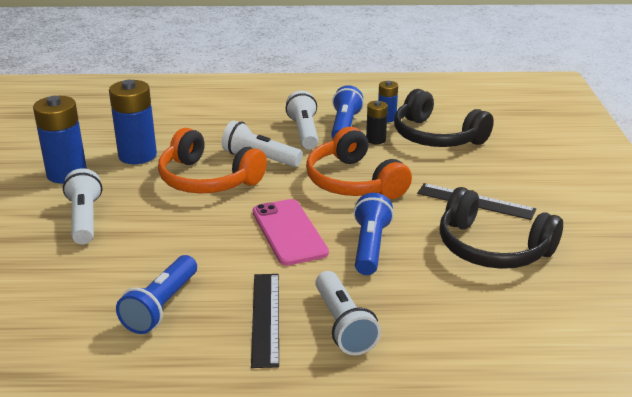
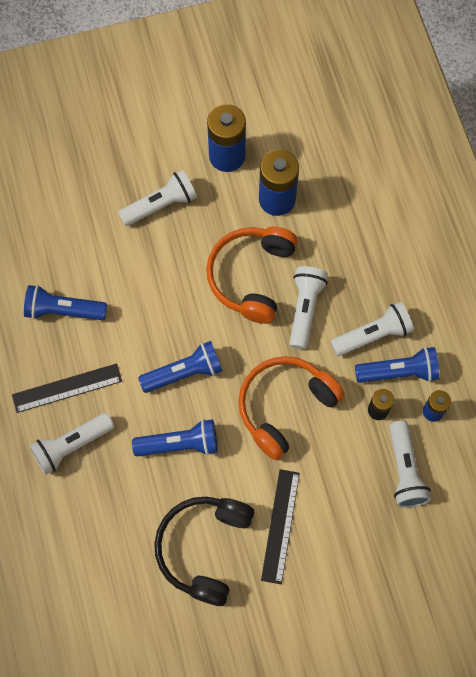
camera: 75 degrees right, 40 degrees up
(289, 232) = (184, 372): pink phone -> blue flashlight
(436, 137) = (405, 470): black headphones -> white flashlight

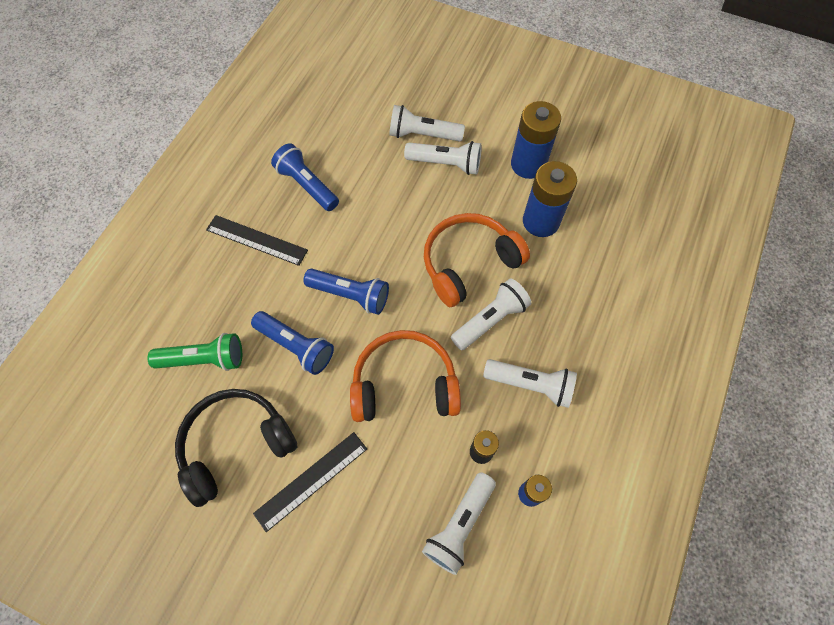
camera: 40 degrees right, 5 degrees down
(71, 446) = (218, 283): white flashlight -> white flashlight (422, 135)
(119, 510) = (204, 359): none -> green flashlight
(399, 372) = (528, 434): blue flashlight -> none

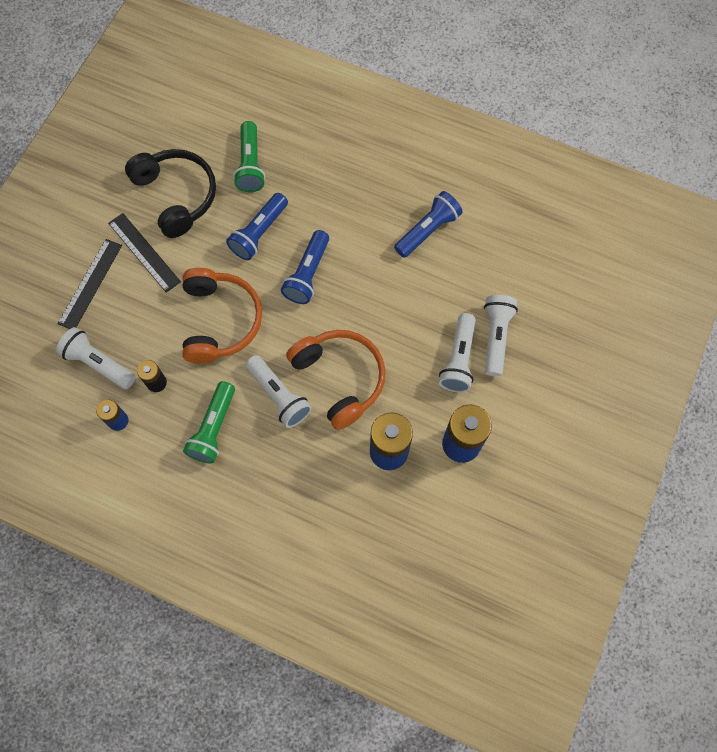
camera: 90 degrees right, 5 degrees up
(257, 240) = (366, 193): black ruler -> black ruler (90, 284)
(531, 385) = (213, 428): white flashlight -> green flashlight

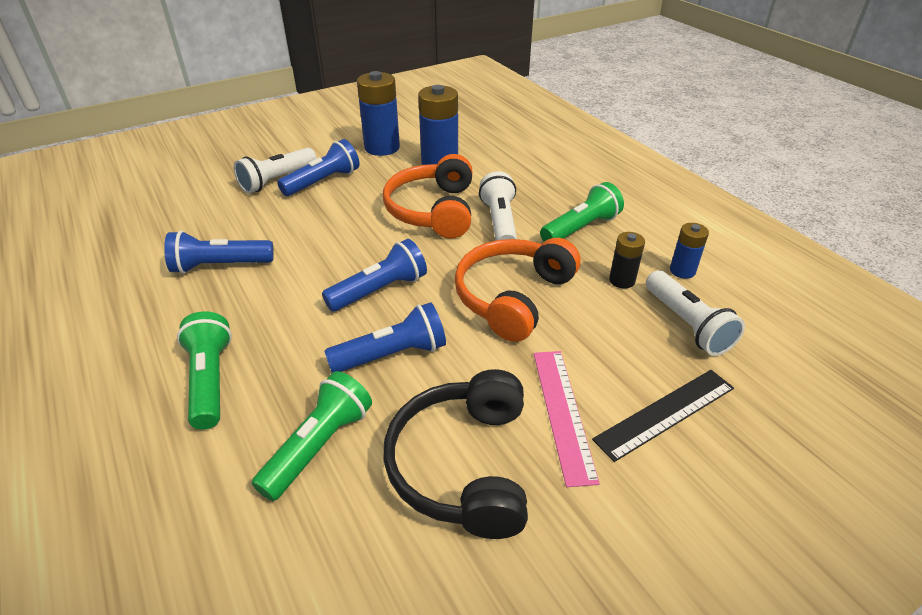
camera: 145 degrees left, 30 degrees down
(144, 252) = (562, 413): black ruler -> pink ruler
(338, 162) = (210, 380): none -> green flashlight
(458, 359) = (323, 181): white flashlight -> blue flashlight

